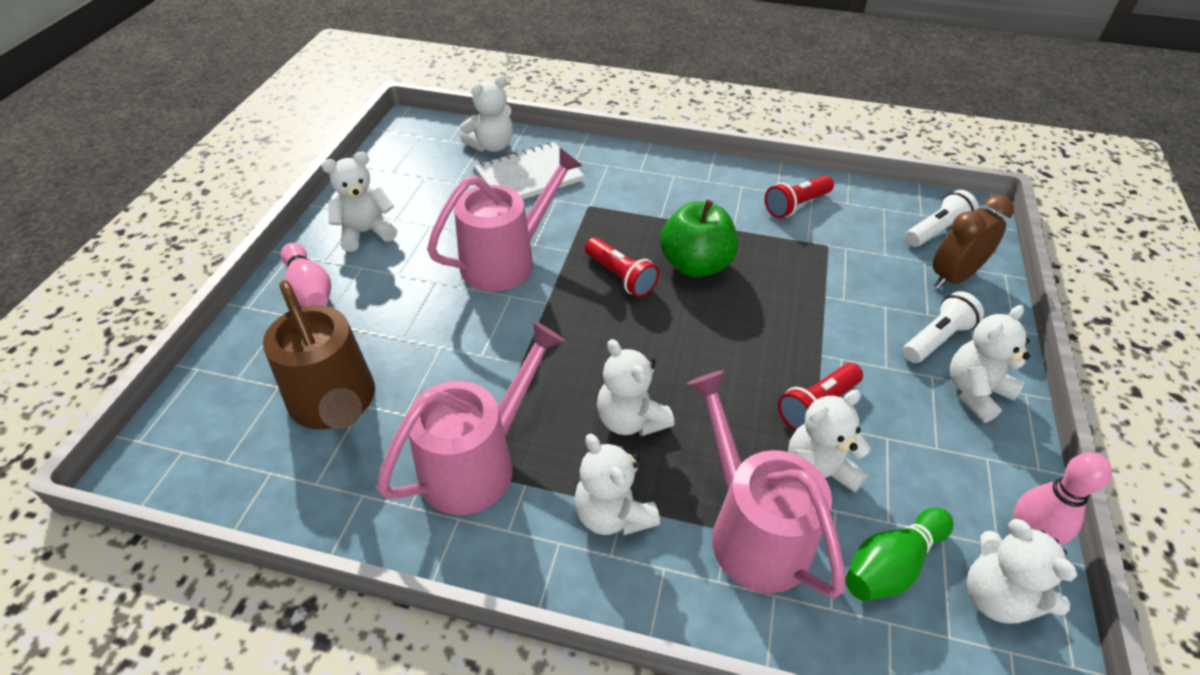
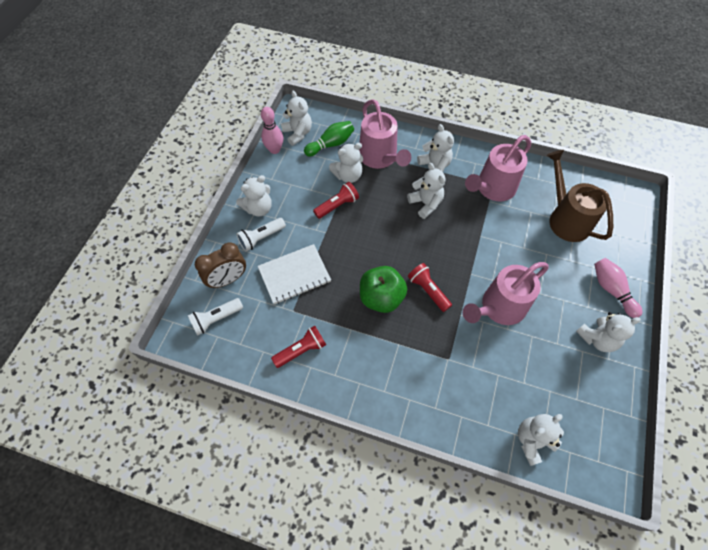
camera: 175 degrees left, 15 degrees up
(529, 176) = (496, 396): white notebook -> white notebook (294, 275)

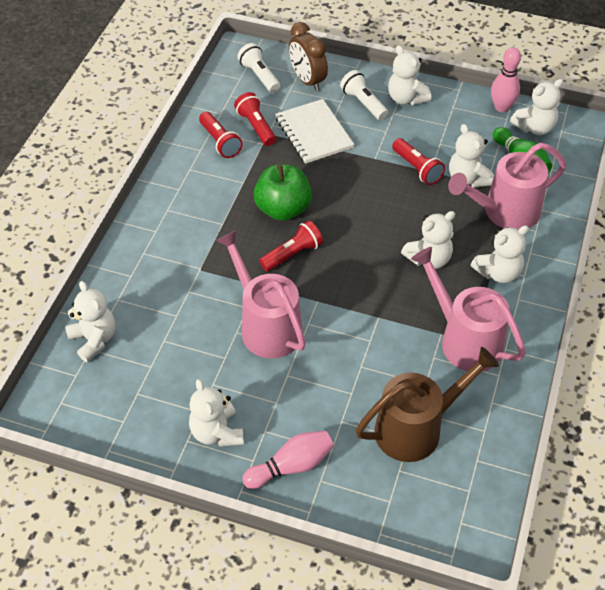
camera: 90 degrees right, 10 degrees down
(283, 320) = (256, 127): none -> red flashlight

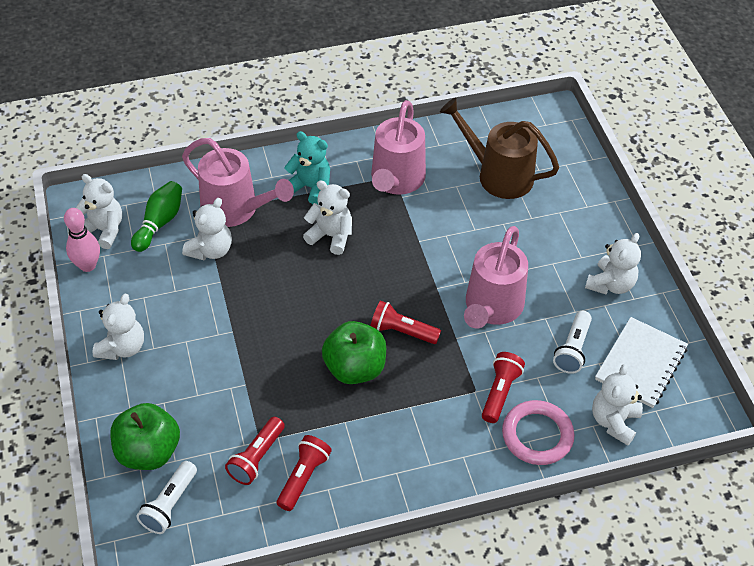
camera: 125 degrees left, 0 degrees up
(130, 283) = (537, 435): none -> pink ring
(291, 466) = (593, 227): pink bowling pin -> none
(307, 80) = (148, 451): brown clock -> green apple
(314, 133) = (230, 400): white notebook -> white notebook (640, 363)
(363, 103) = (154, 380): white flashlight -> white flashlight (572, 349)
(417, 168) = (224, 292): red flashlight -> red flashlight (500, 392)
(498, 272) = (310, 187): white teddy bear -> turquoise teddy bear

